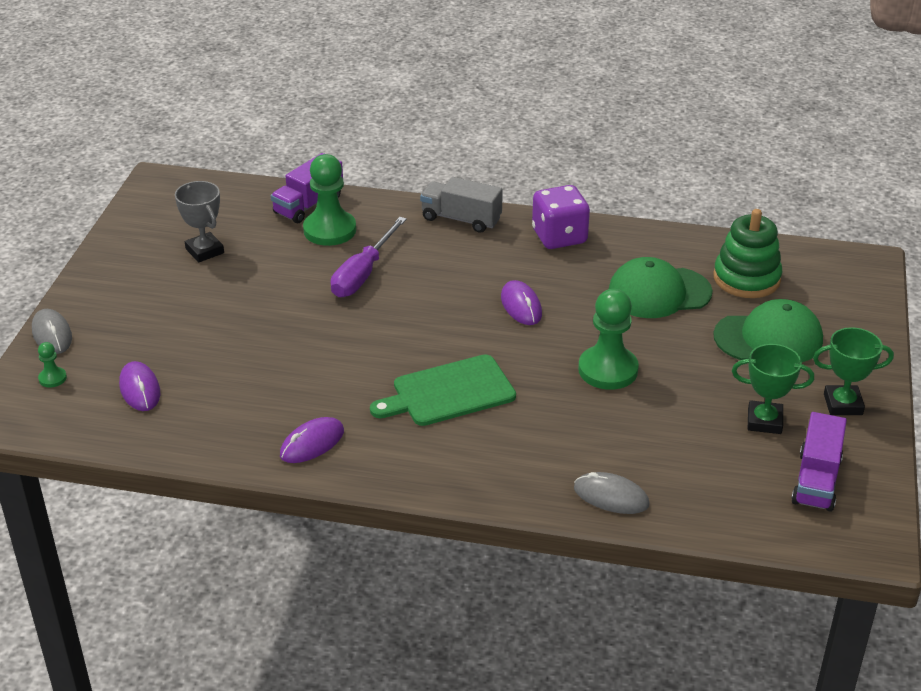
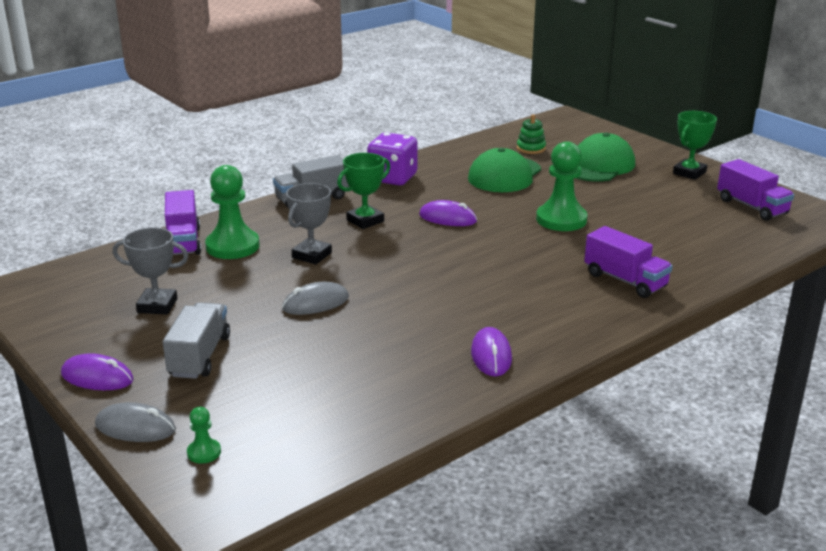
camera: 50 degrees left, 10 degrees down
(140, 389) = (297, 410): purple mouse -> purple mouse (97, 377)
(160, 309) = (200, 356): none -> grey truck
(363, 274) = (312, 255): purple screwdriver -> grey trophy
(448, 392) = (507, 279): green cutting board -> none
(532, 461) = (625, 280): none -> purple truck
(611, 497) = (696, 270): grey mouse -> grey mouse (316, 303)
(746, 278) = (531, 148): green stacking toy -> green stacking toy, size x0.55
(764, 421) = (677, 198): green trophy -> green trophy (365, 221)

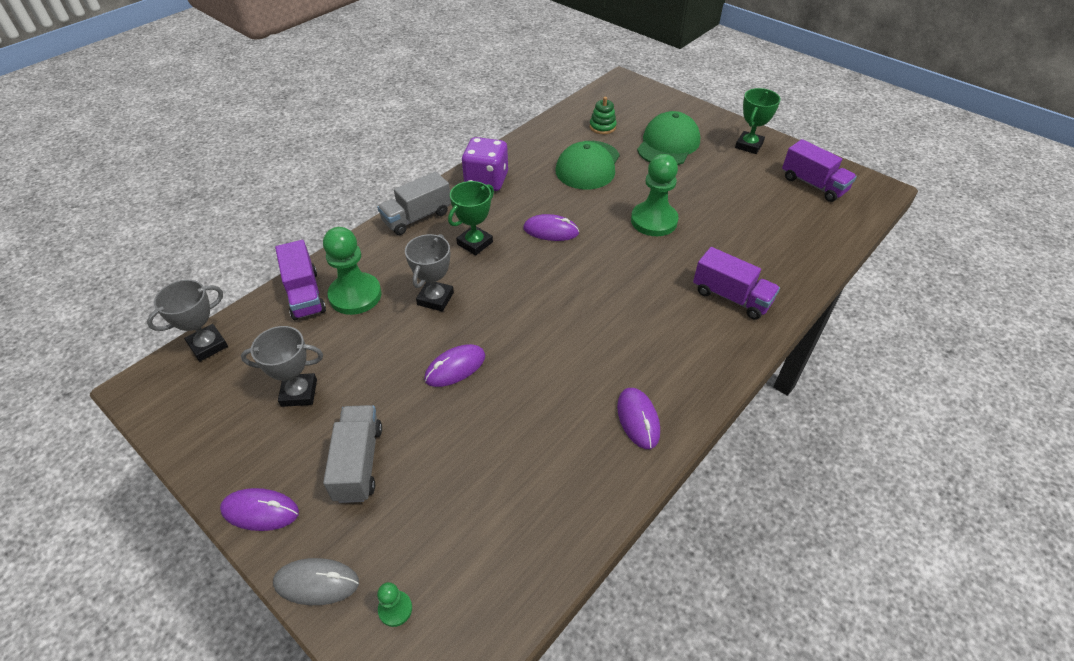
camera: 10 degrees left, 20 degrees up
(81, 267) = (208, 345): none -> grey trophy
(316, 303) = (455, 367): grey mouse -> purple mouse

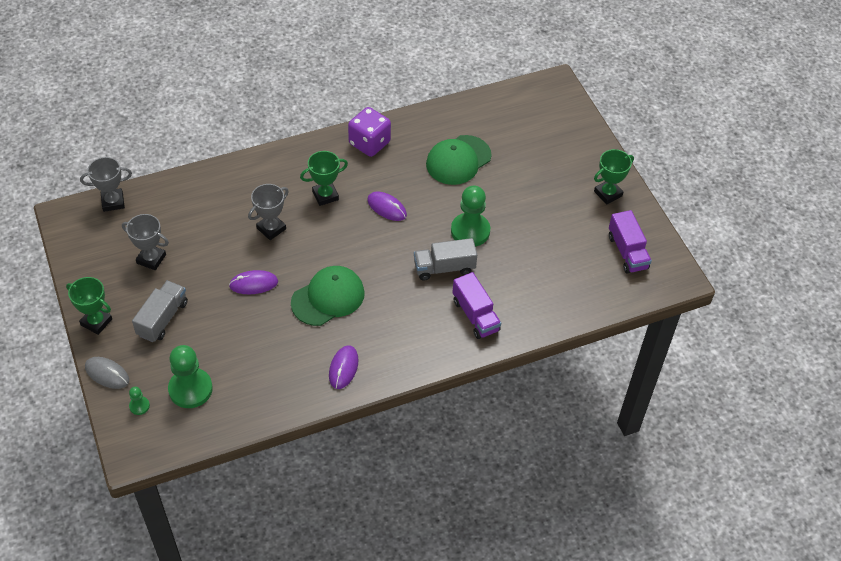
camera: 25 degrees right, 5 degrees up
(260, 511) = (96, 322): purple mouse -> green trophy
(305, 294) = (189, 189): purple truck -> none
(355, 295) = (221, 203): green pawn -> green pawn (190, 389)
(417, 217) = (298, 156): grey truck -> grey truck (444, 268)
(602, 127) = (499, 126): green stacking toy -> none
(668, 144) = (540, 165): green cap -> green cap (328, 298)

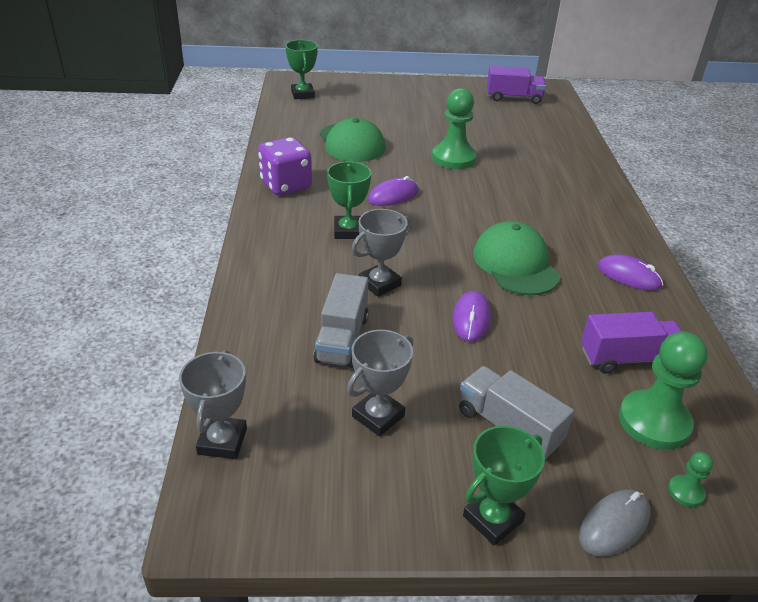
camera: 70 degrees left, 15 degrees down
(271, 228) = (379, 283): grey trophy -> grey trophy turned 75 degrees clockwise
(444, 268) = (498, 182): grey truck -> grey truck (342, 339)
(475, 315) = (568, 180): purple truck -> purple truck (628, 358)
(608, 193) = (441, 90): green trophy -> green trophy (302, 94)

